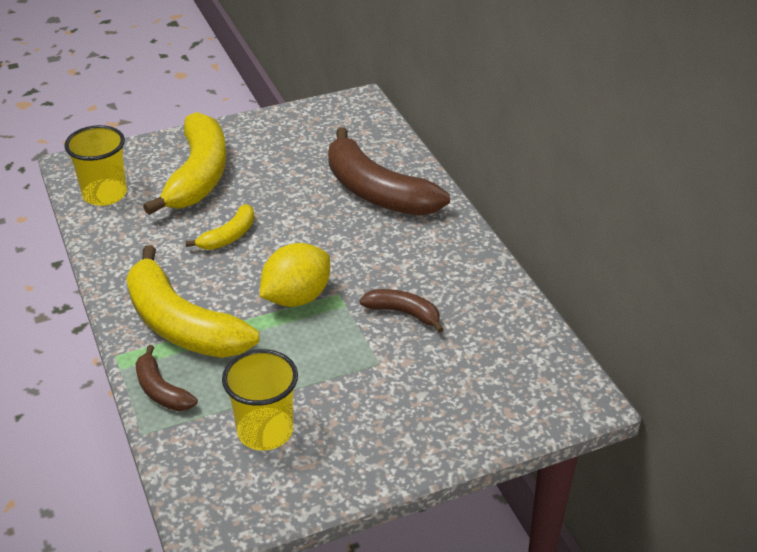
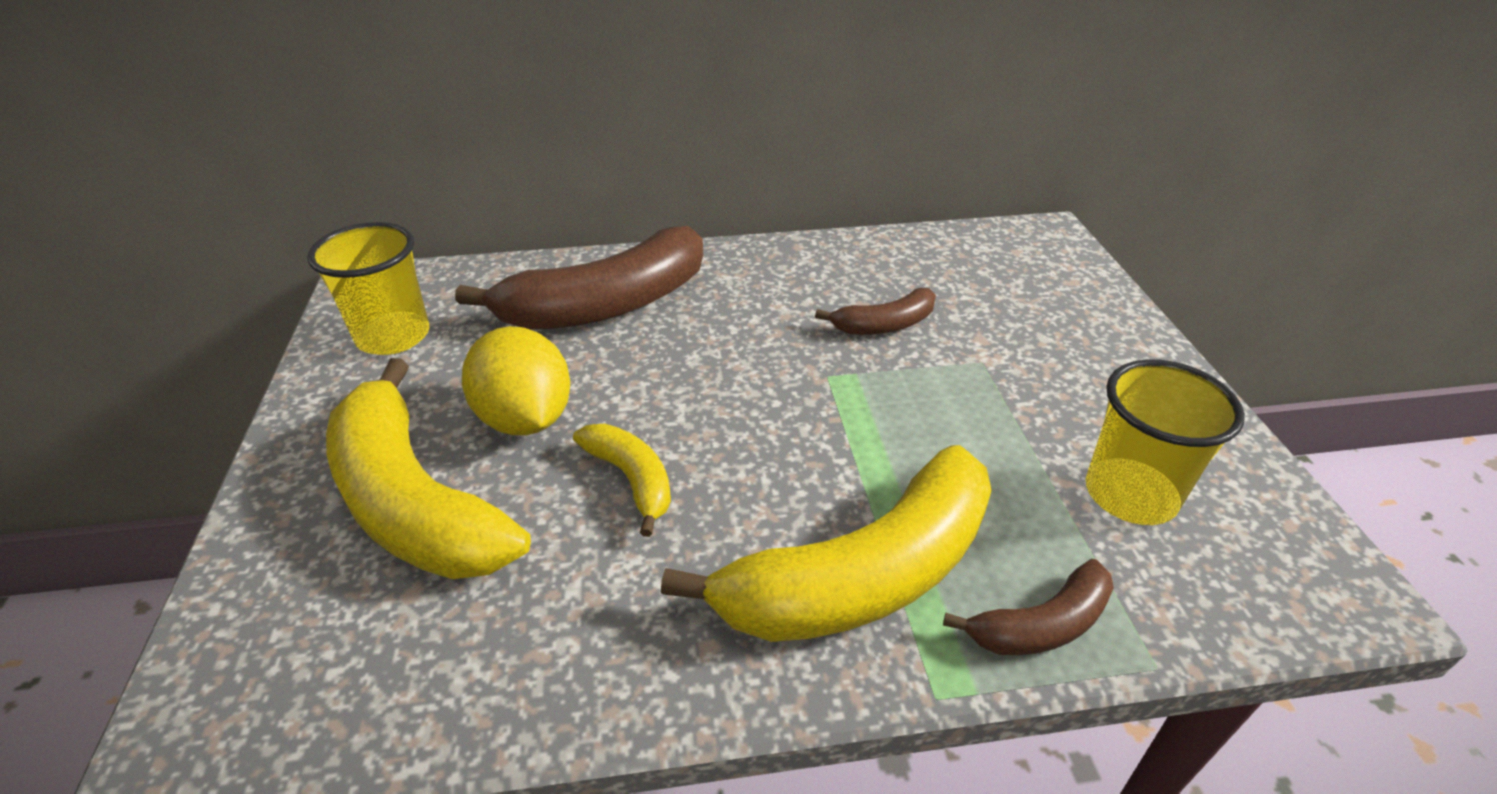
camera: 75 degrees left, 0 degrees up
(105, 194) = (362, 678): yellow cup -> yellow cup (393, 336)
(198, 175) = (415, 501): yellow banana -> yellow banana turned 150 degrees counterclockwise
(296, 297) = (825, 419): yellow lemon -> yellow lemon (526, 418)
(403, 313) = (884, 325): brown banana -> brown banana turned 150 degrees counterclockwise

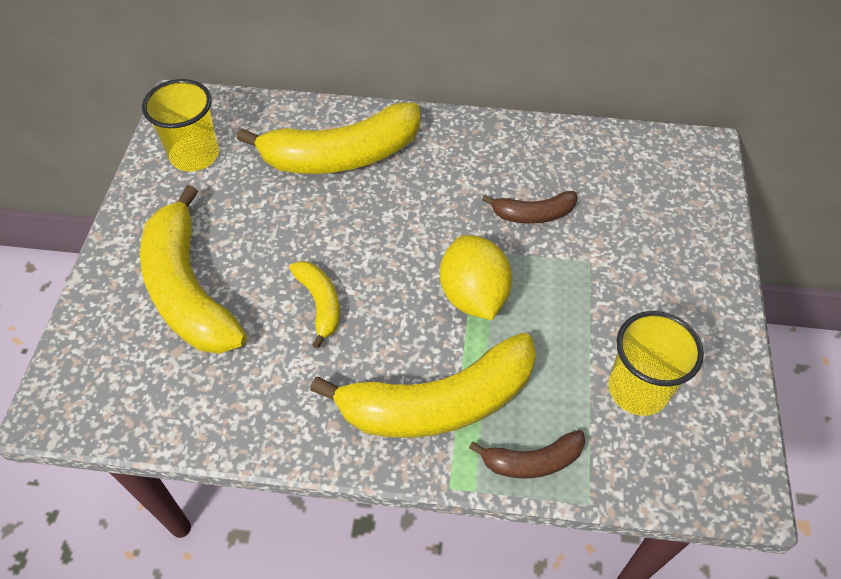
camera: 15 degrees right, 15 degrees up
(526, 418) = (266, 242): yellow lemon -> yellow lemon (473, 295)
(607, 305) = (342, 156): brown banana -> yellow banana

